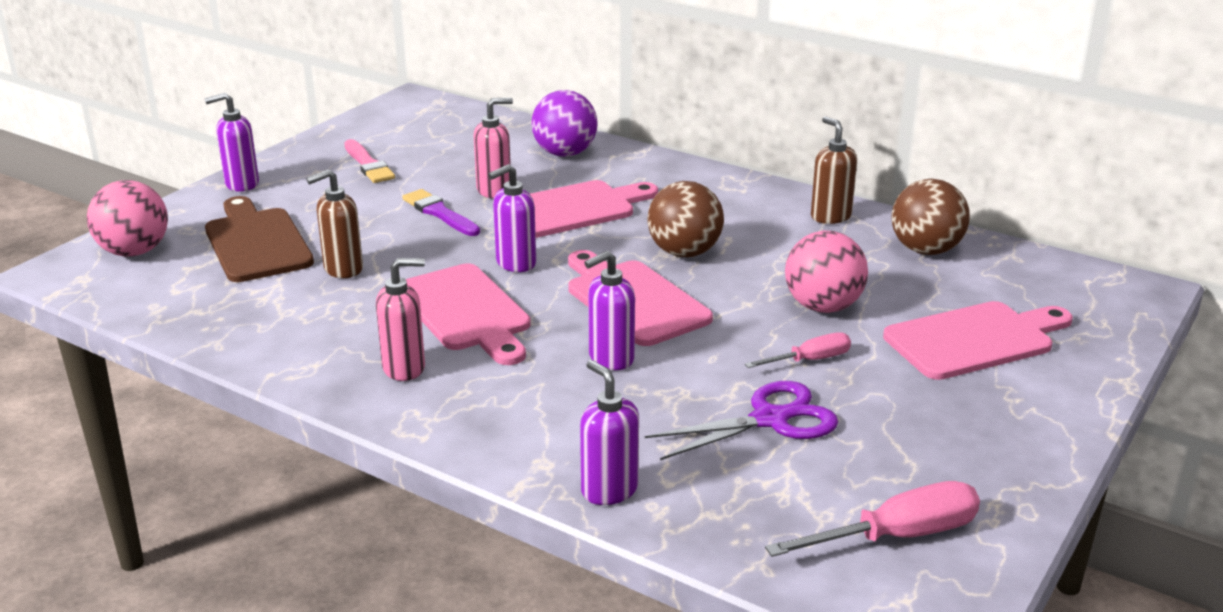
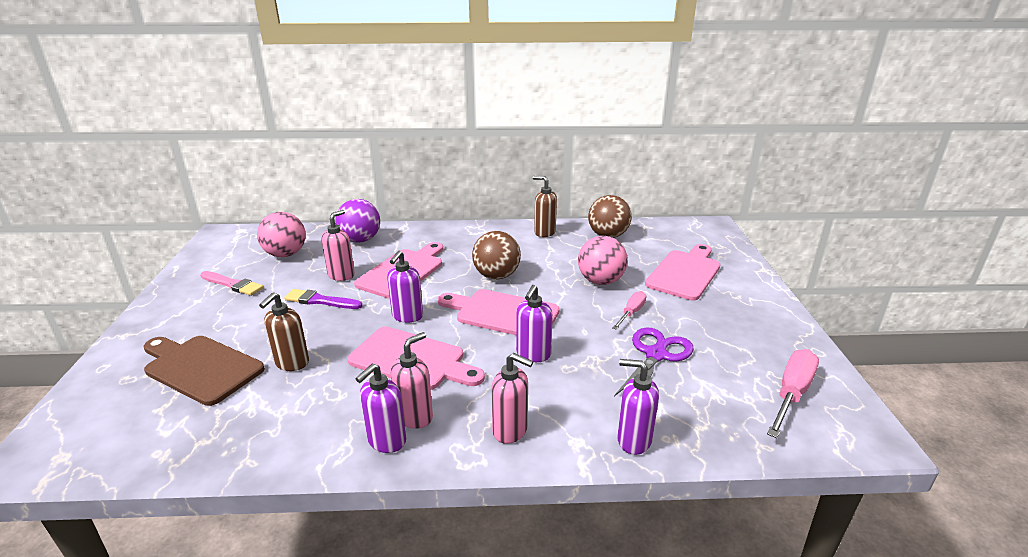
camera: 35 degrees left, 0 degrees up
(134, 252) = (93, 414): pink ball -> pink ball (285, 254)
(241, 184) = (142, 328): purple soap dispenser -> purple soap dispenser (386, 441)
(485, 422) = (510, 430): none -> pink soap dispenser

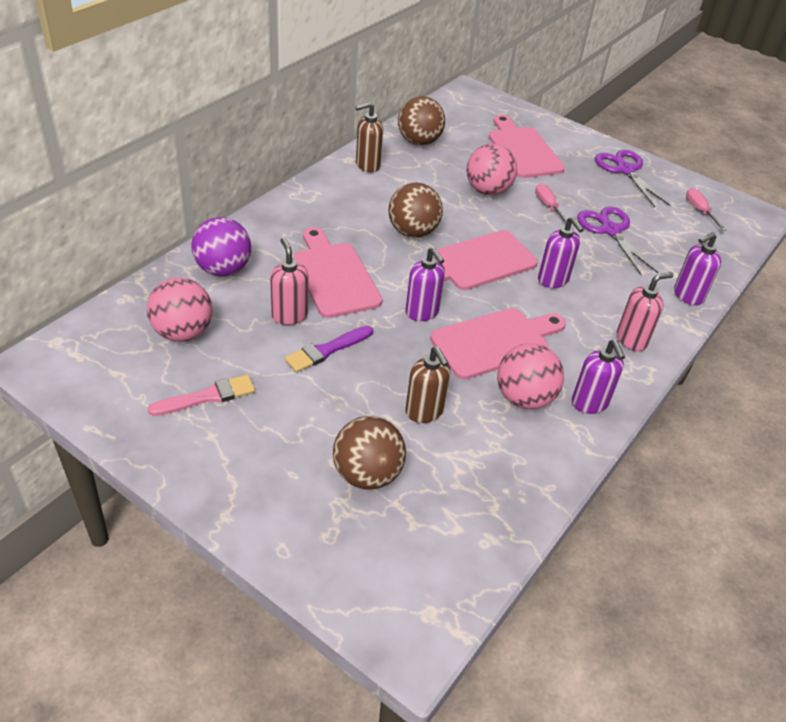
camera: 55 degrees left, 15 degrees up
(201, 368) = (367, 474): brown cutting board -> brown ball
(356, 402) = (524, 398): none -> pink ball
(415, 416) = (573, 376): pink soap dispenser -> none
(764, 327) = (625, 170): none -> purple scissors
(791, 394) = (700, 211): pink screwdriver -> pink screwdriver, size x0.61

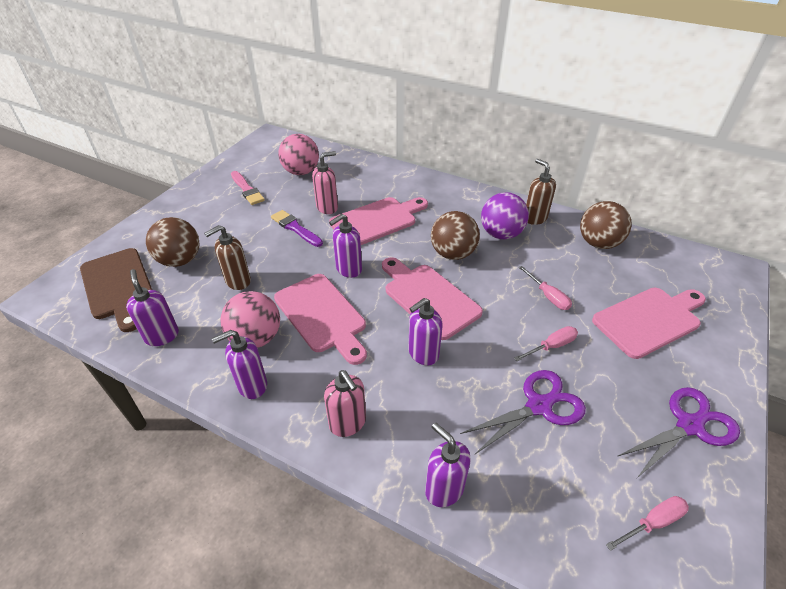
camera: 85 degrees right, 0 degrees up
(223, 269) = (366, 175): purple ball -> purple ball (501, 234)
(410, 546) = (118, 286): none -> brown cutting board
(487, 191) = (548, 296): pink ball -> pink screwdriver
(513, 485) = (162, 336): none -> purple soap dispenser

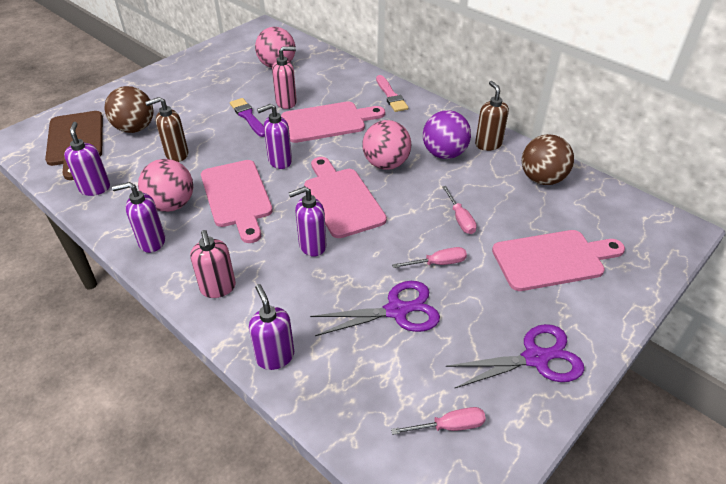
camera: 15 degrees right, 0 degrees up
(247, 190) = (219, 75): pink brush -> pink brush (391, 96)
(453, 254) = (386, 164): brown ball -> pink ball

